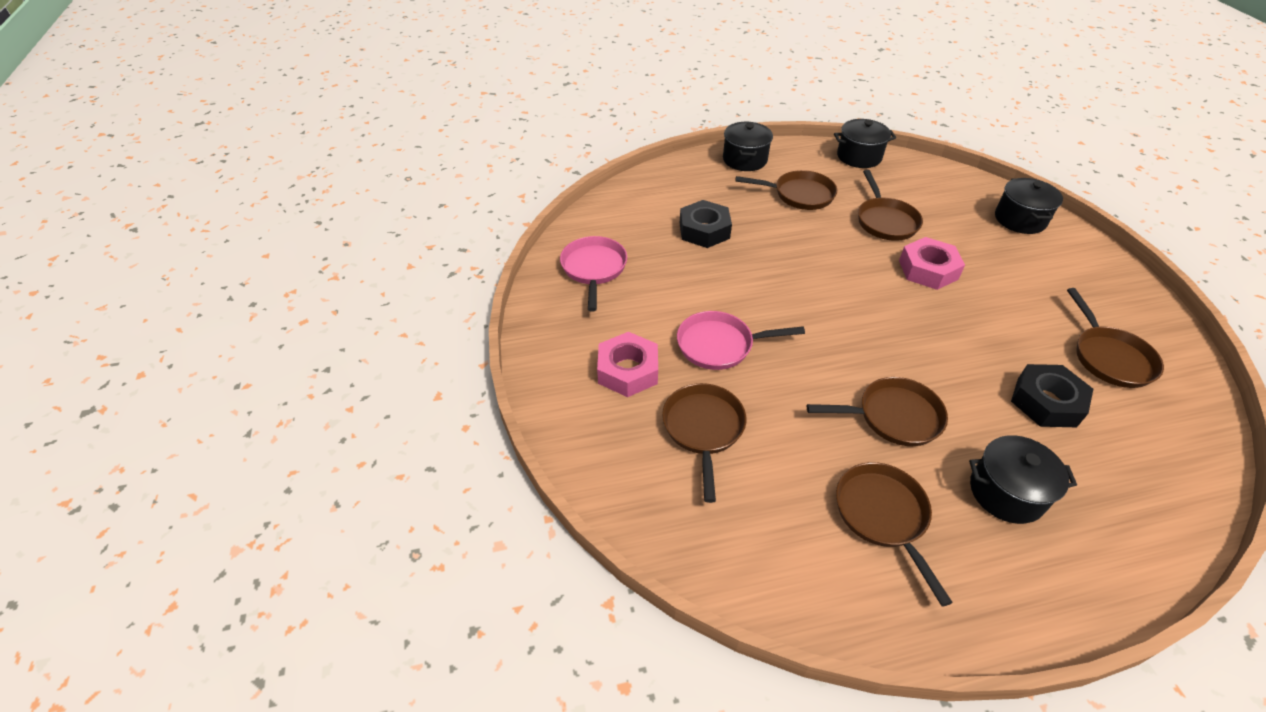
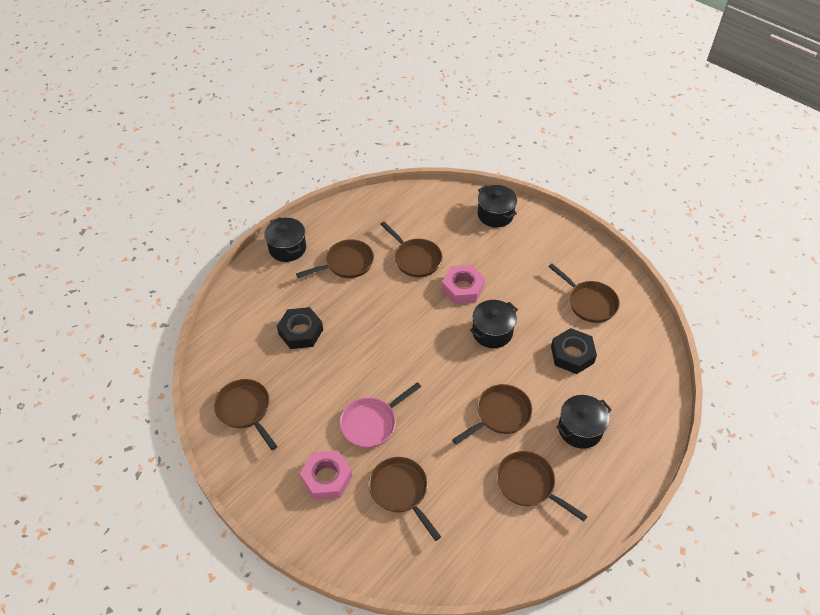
camera: 35 degrees left, 5 degrees up
(594, 269) = (245, 410): pink pan -> brown pan
(859, 157) = (366, 205): black pot -> black pot (492, 332)

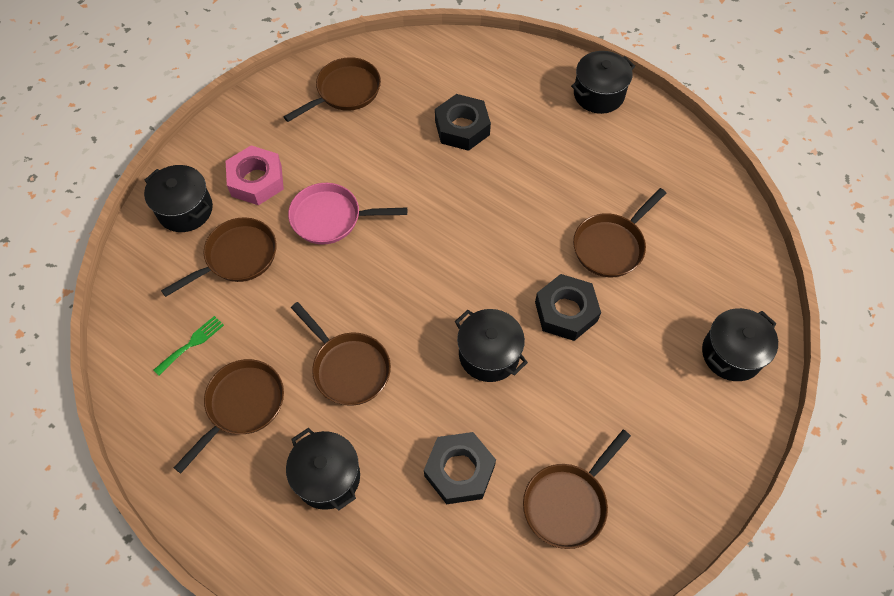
camera: 85 degrees right, 10 degrees up
(346, 263) = (585, 163): brown pan -> none
(348, 535) = (185, 210): none -> black pot
(372, 423) = (331, 218): pink pan -> pink pan turned 45 degrees counterclockwise
(462, 288) = (566, 311): pink nut -> black nut
(477, 523) = (191, 343): none -> green fork

